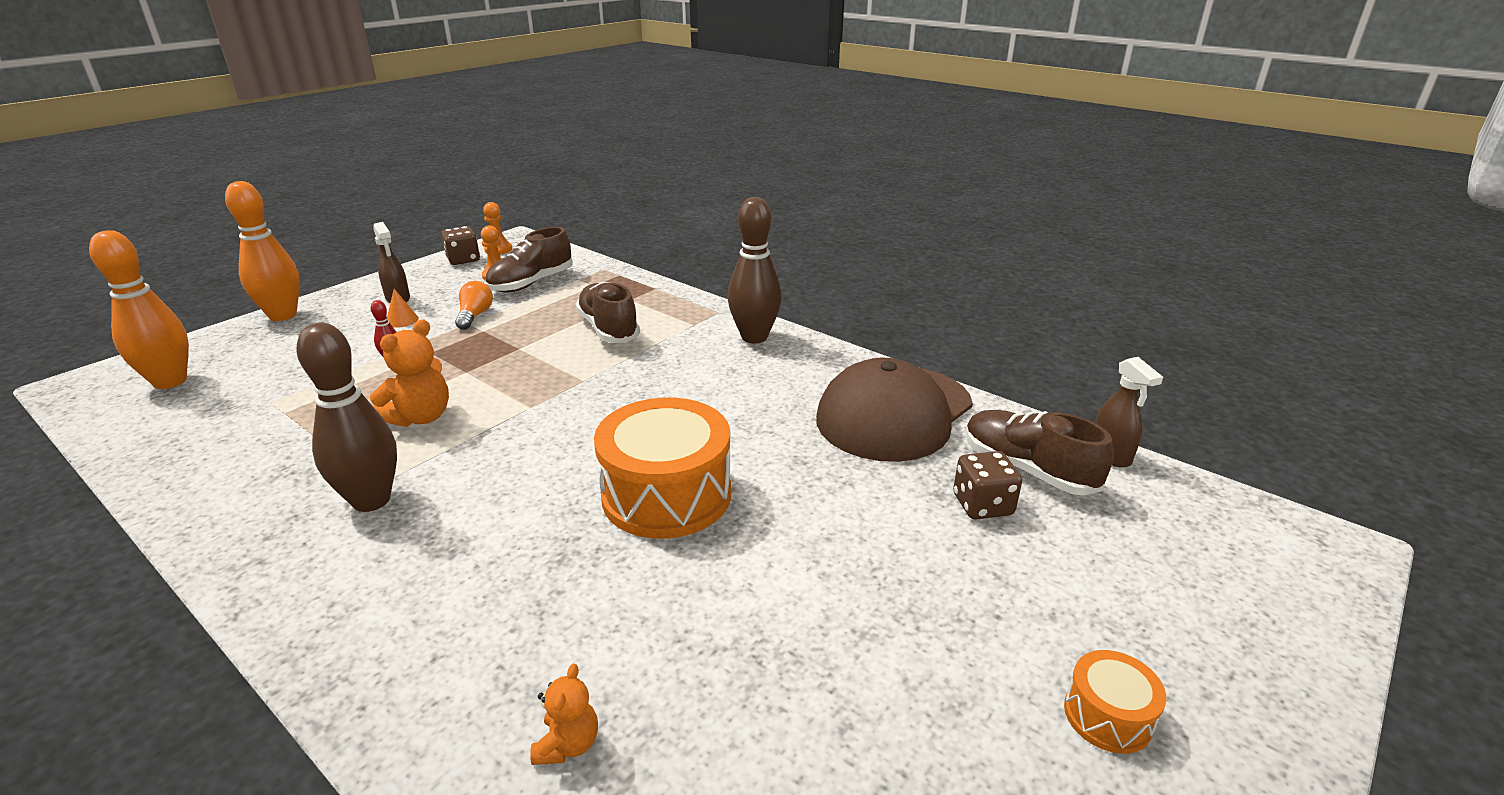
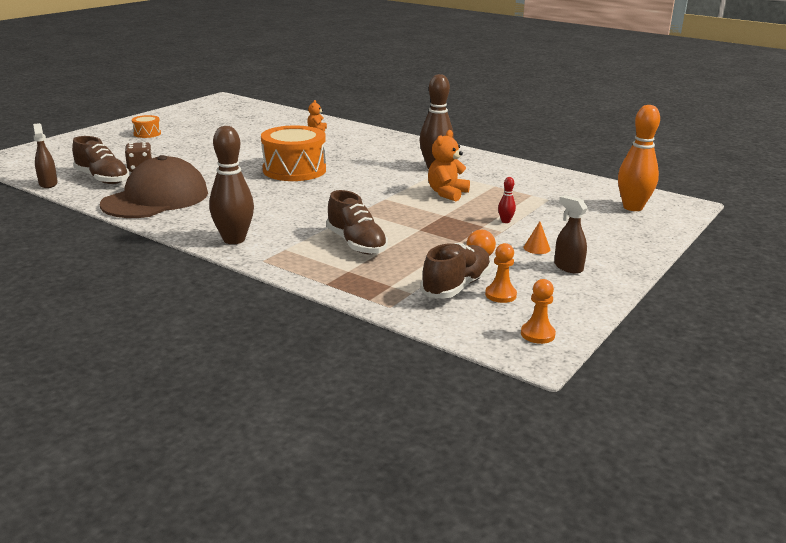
camera: 175 degrees right, 5 degrees down
(283, 315) = (643, 250): orange bowling pin -> none
(463, 260) = (562, 316): brown dice -> none

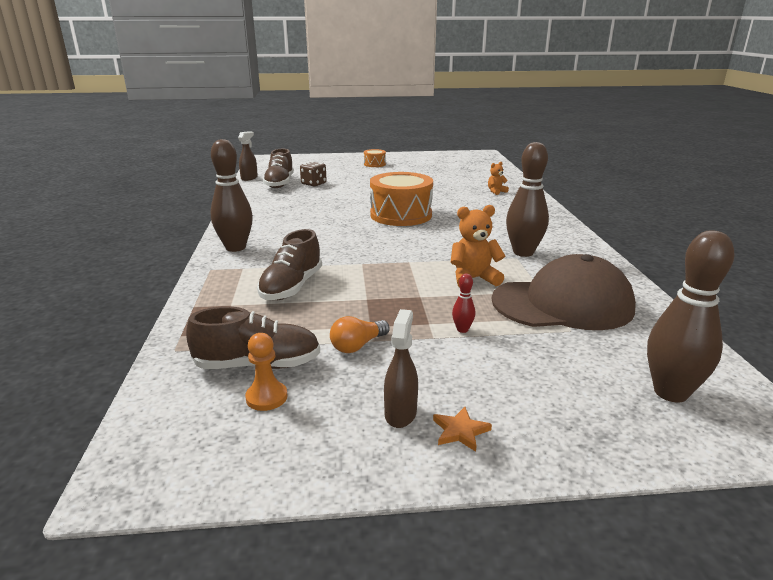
camera: 50 degrees right, 0 degrees up
(156, 199) = (271, 204): brown cap -> brown cap (562, 304)
(536, 248) = (422, 373): orange cone -> none
(537, 334) = (185, 462): orange pawn -> none
(602, 260) = (460, 431): none -> orange star
(633, 207) = (670, 392): orange bowling pin -> brown bowling pin

